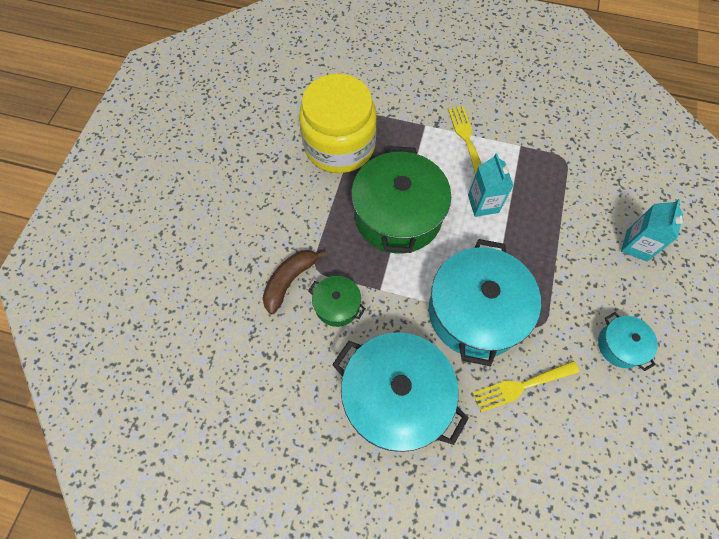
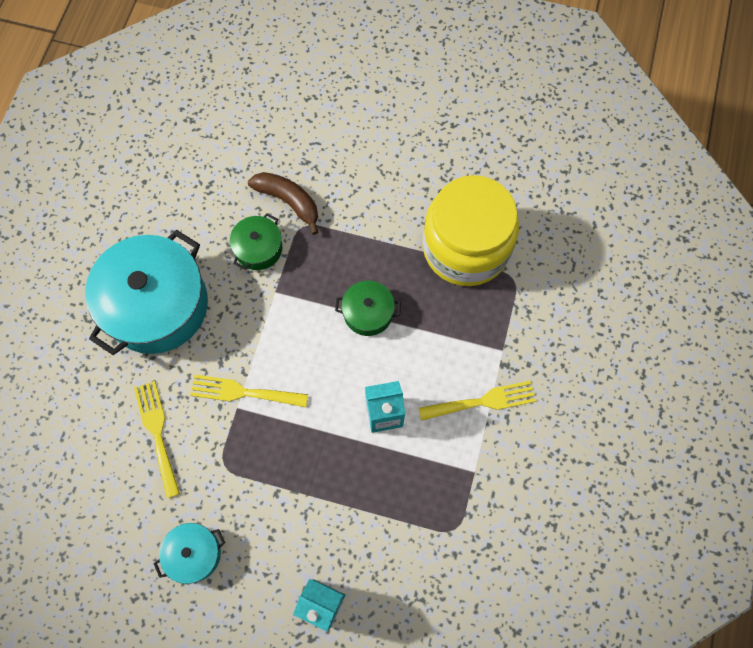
camera: 90 degrees right, 5 degrees up
(398, 215) = (368, 313): green pot -> green pot, size x0.47
(475, 312) = (243, 392): turquoise pot -> yellow fork

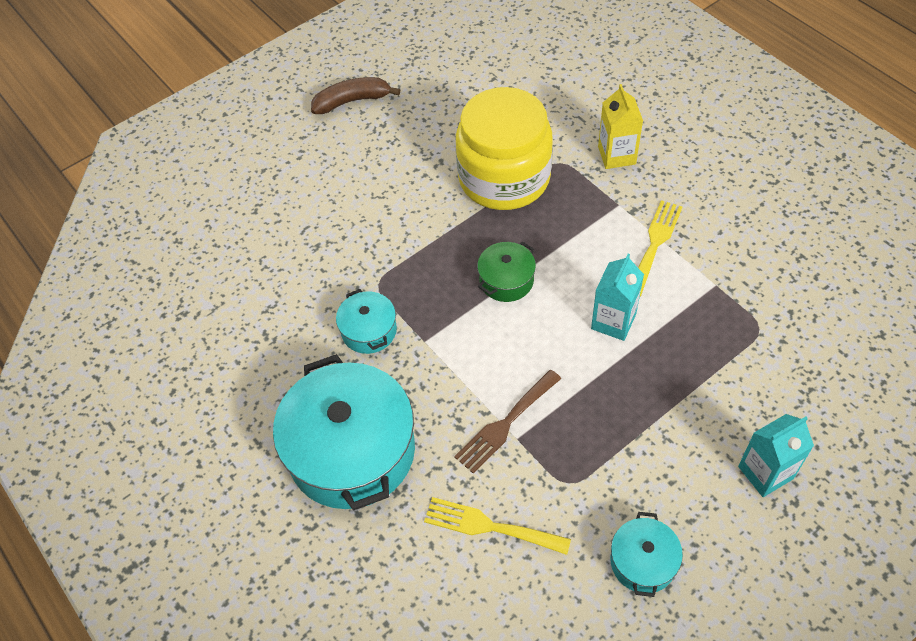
camera: 50 degrees left, 15 degrees down
(243, 392) = (505, 424): yellow fork -> brown fork
(258, 248) = (369, 331): green pot -> turquoise pot
(289, 201) = (343, 281): brown banana -> brown banana (352, 101)
(554, 318) = (616, 155): none -> yellow carton

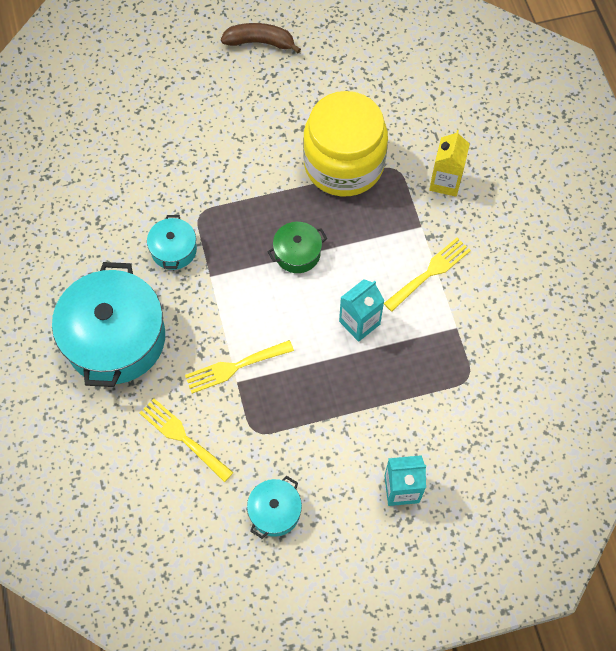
camera: 20 degrees right, 10 degrees up
(505, 424) = (234, 367): brown fork -> yellow fork

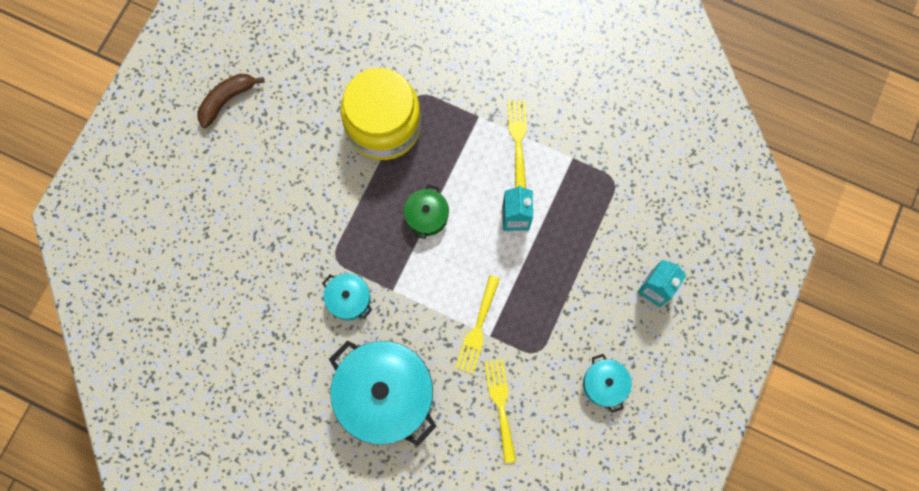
camera: 50 degrees left, 10 degrees up
(182, 437) = (500, 405): yellow fork -> yellow fork turned 90 degrees clockwise
(445, 182) = (458, 71): yellow carton -> none

